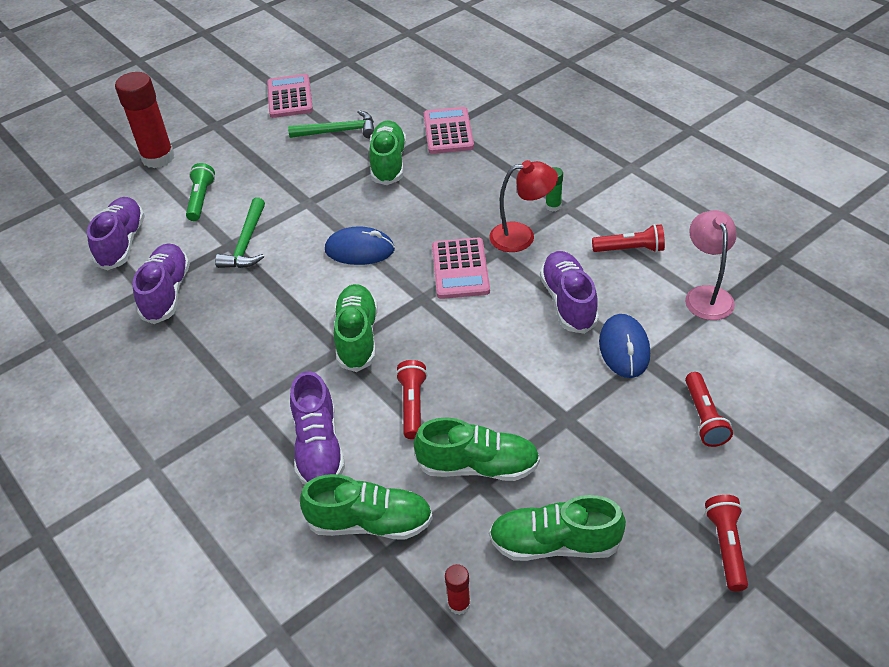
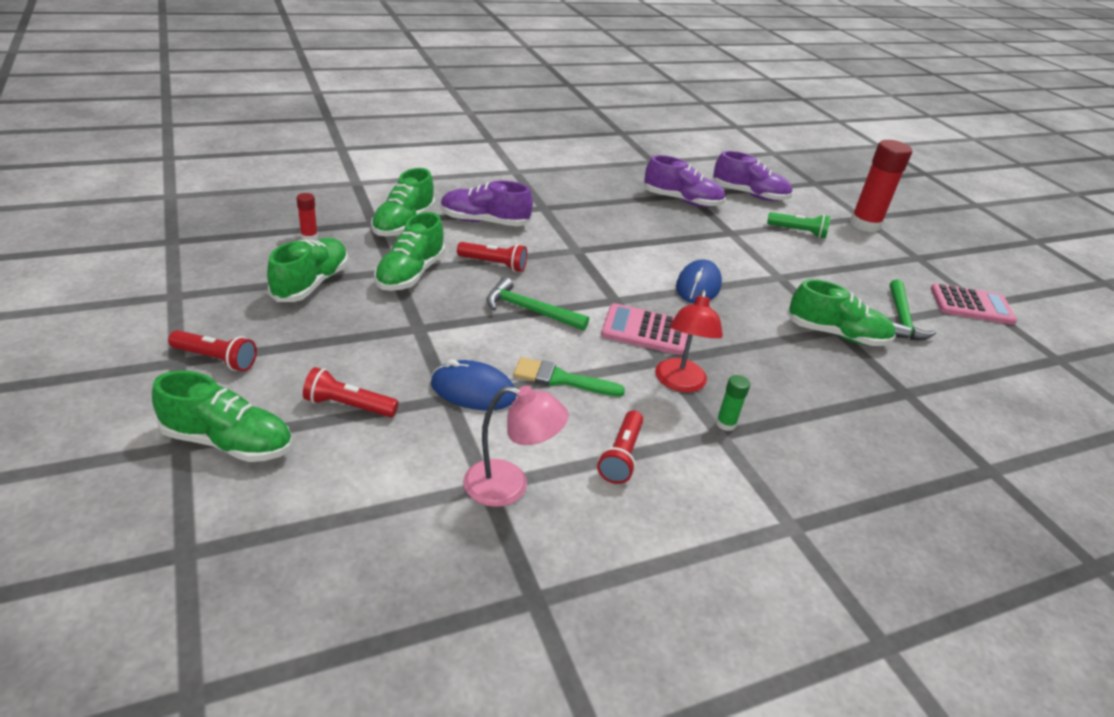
camera: 100 degrees right, 10 degrees down
(246, 243) = (730, 239): green hammer -> green hammer (529, 310)
(357, 337) = (586, 260): green shoe -> green shoe (228, 442)
(448, 131) = (896, 391): pink calculator -> none
(568, 302) = (561, 379): purple shoe -> green brush

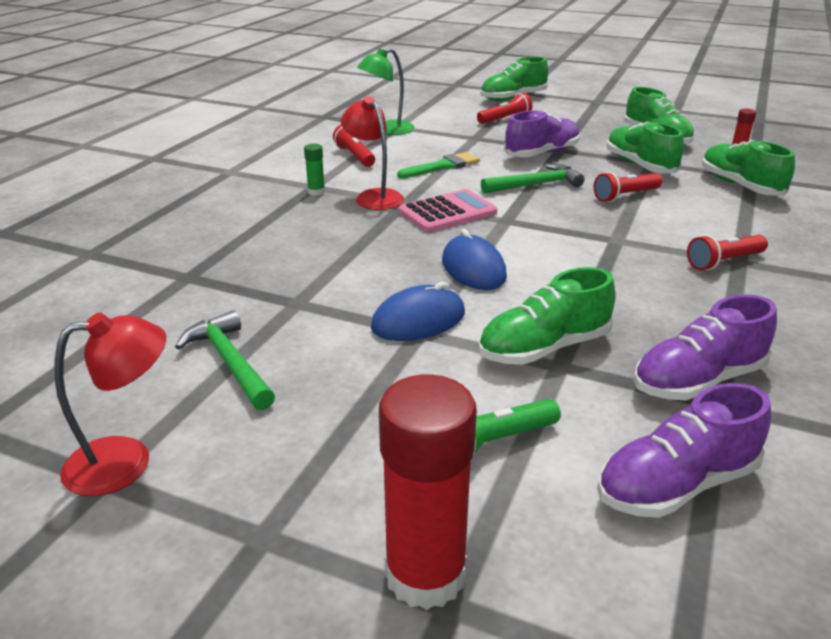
camera: 140 degrees right, 5 degrees down
(216, 359) = (589, 107): red flashlight -> red flashlight (724, 262)
(473, 391) = (471, 144): blue mouse -> blue mouse (418, 321)
(484, 222) = (721, 219): purple shoe -> purple shoe (541, 154)
(509, 486) = (387, 130): pink lamp -> green lamp
(836, 335) = (293, 296): green shoe -> green shoe (544, 348)
(971, 305) = (126, 461): pink calculator -> red lamp

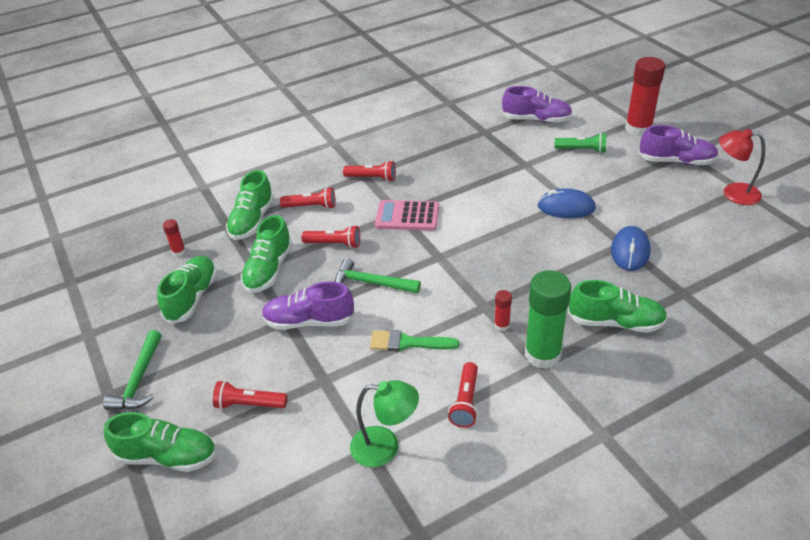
camera: 140 degrees left, 10 degrees up
(230, 362) = (675, 221): green hammer -> green hammer (139, 380)
(316, 192) = (542, 354): green glue stick -> green glue stick, size x2.25
(374, 196) = (502, 325): red lamp -> red glue stick
(447, 212) = (467, 281): pink calculator -> pink calculator (407, 216)
(473, 269) = (504, 227): blue mouse -> blue mouse (630, 251)
(544, 348) = (522, 173): green shoe -> green shoe (615, 322)
(698, 380) = (479, 140): purple shoe -> purple shoe (676, 161)
(718, 213) = (311, 206): none -> red flashlight

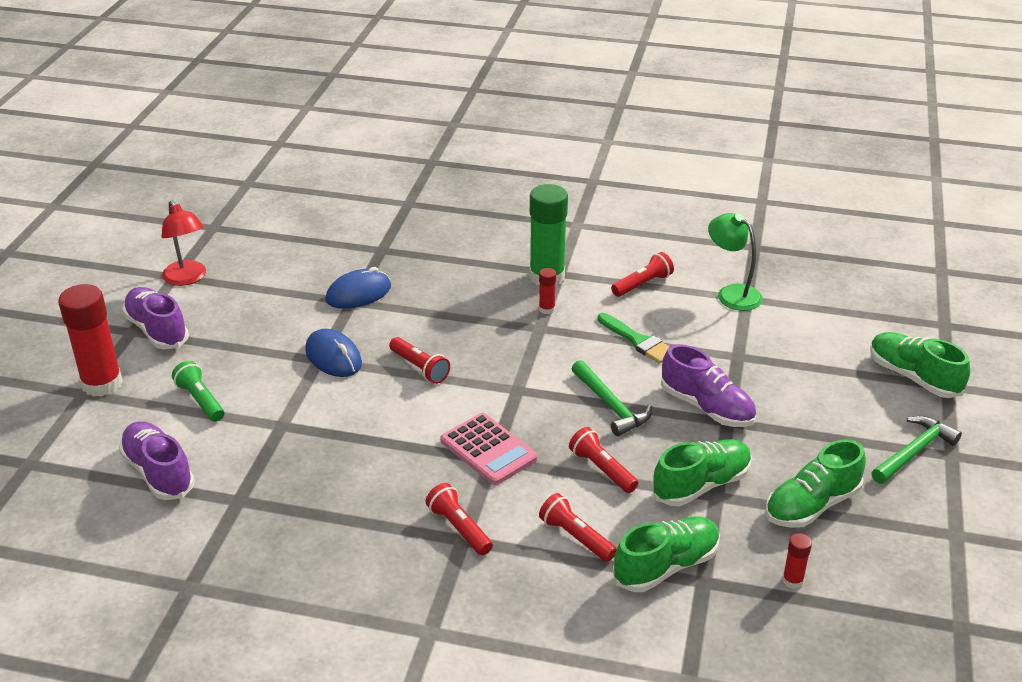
camera: 140 degrees left, 5 degrees down
(249, 404) = (818, 374): red flashlight -> red flashlight (419, 368)
(615, 322) = (462, 263): green shoe -> none

